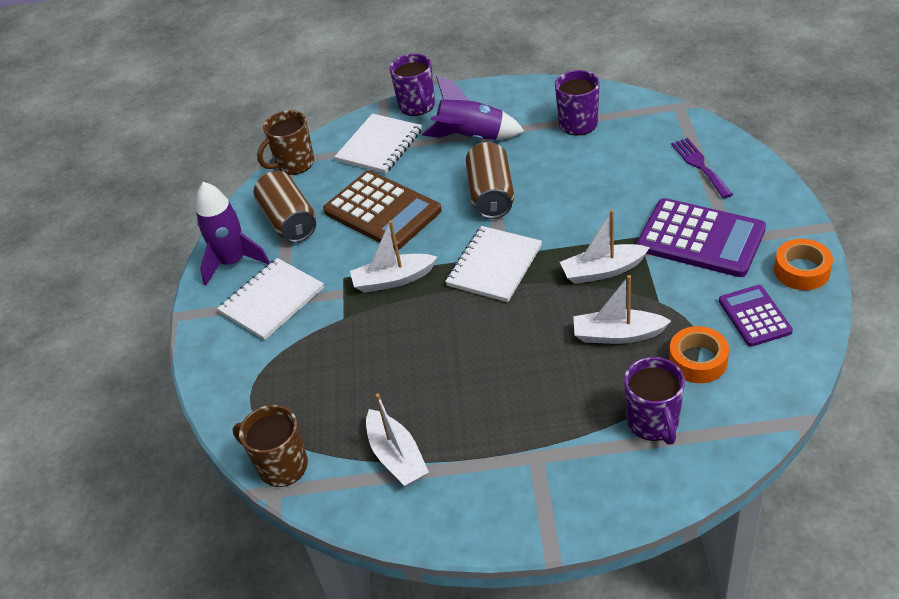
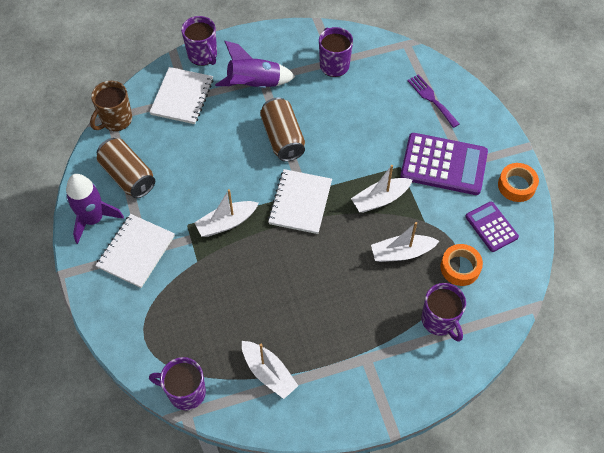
camera: 20 degrees left, 15 degrees up
(281, 466) = (185, 392): brown mug -> purple mug
(382, 211) = (201, 160): brown calculator -> none

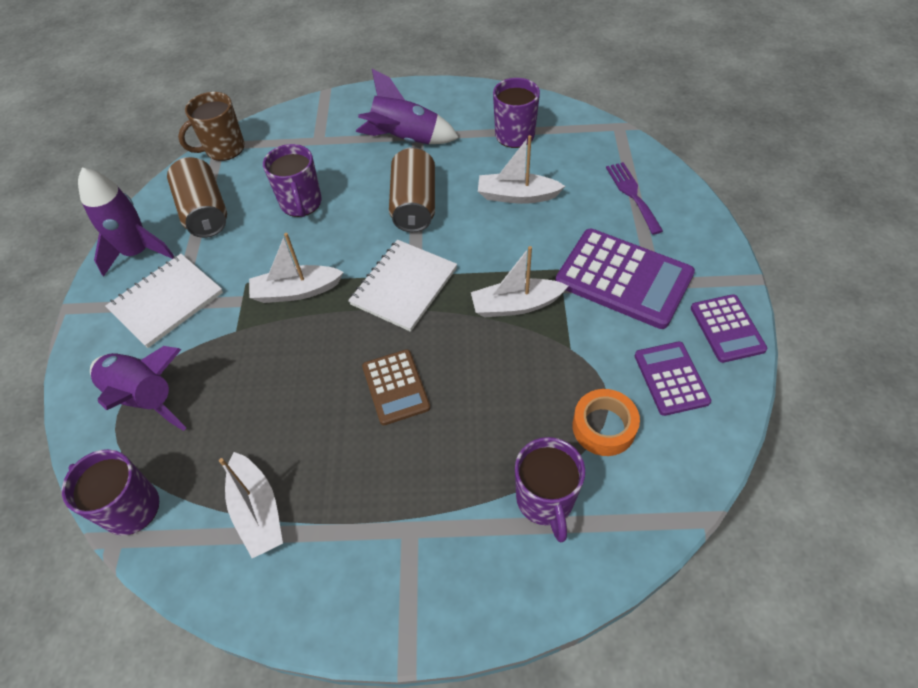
camera: 20 degrees right, 5 degrees down
(157, 321) = (145, 397): none -> purple rocket
(182, 97) = (312, 138): white notebook -> none
(203, 55) = (358, 99): purple mug -> purple mug (301, 204)
(323, 274) = (395, 387): none -> brown calculator
(401, 253) = (521, 384): white boat -> white boat (517, 196)
(516, 185) = (727, 328): orange tape -> purple calculator

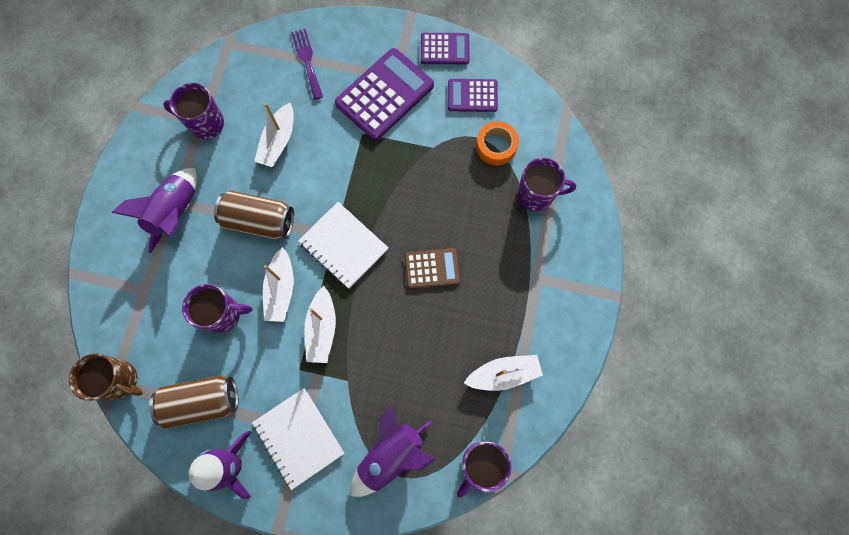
camera: 80 degrees left, 20 degrees up
(223, 149) = (120, 380): brown mug -> brown mug turned 45 degrees counterclockwise
(516, 305) = (386, 172): white boat -> white boat (281, 289)
(632, 194) = (307, 61): purple fork -> purple fork turned 75 degrees clockwise

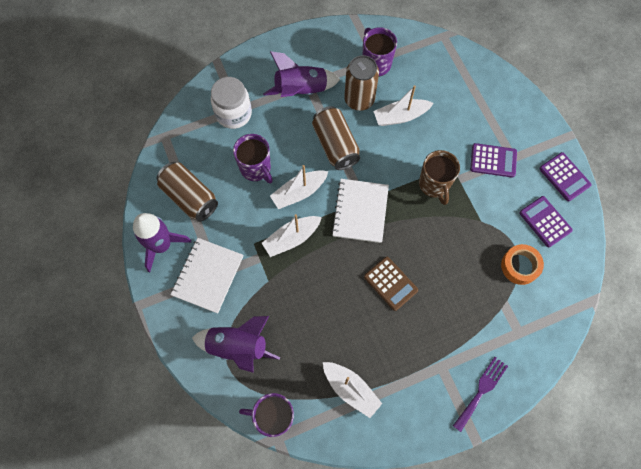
camera: 55 degrees right, 5 degrees down
(120, 380) = (170, 138): brown mug -> brown mug (434, 185)
(146, 296) = (233, 114): none -> white jar
(230, 166) = (359, 99): none -> brown can
(307, 61) = (474, 92): purple fork -> purple fork (481, 391)
(385, 95) = (493, 160): purple calculator -> purple calculator, size x0.57
(536, 195) = (506, 322): purple mug -> none

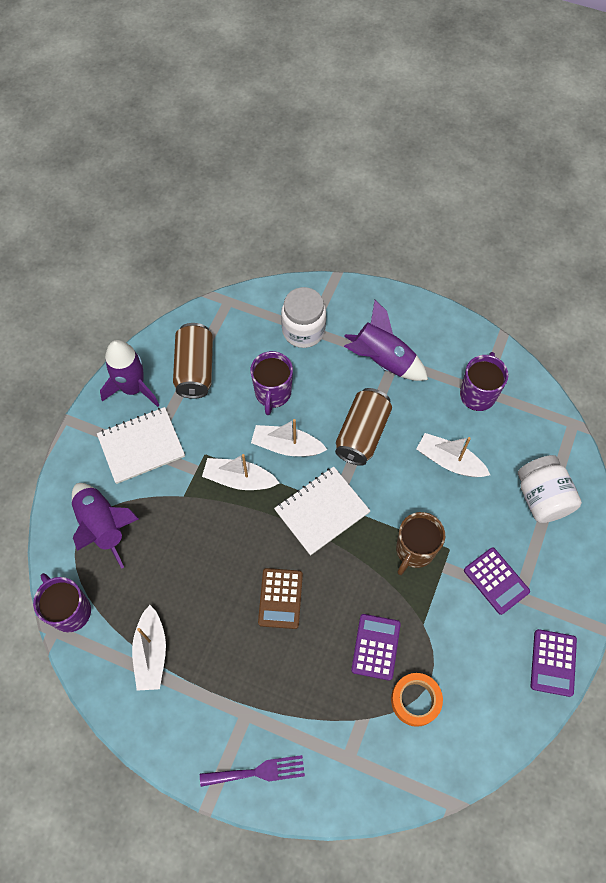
camera: 45 degrees right, 5 degrees down
(359, 99) = (427, 413): brown can -> none
(469, 92) = (542, 498): none -> white jar
(545, 221) = (486, 685): purple calculator -> purple calculator (376, 647)

